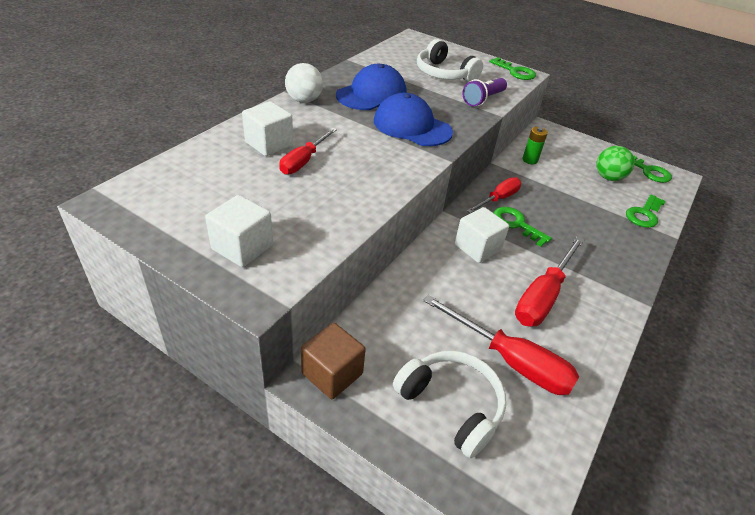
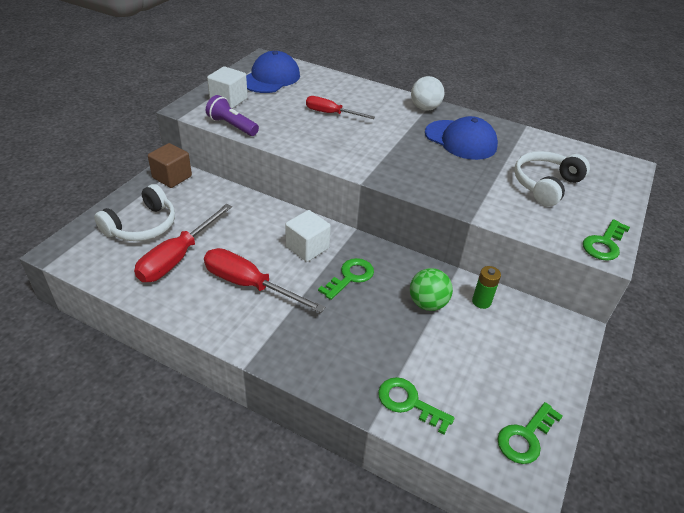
camera: 85 degrees right, 0 degrees up
(269, 144) = (348, 99): white cube -> none
(412, 126) = (412, 162): blue cap -> blue cap (271, 78)
(483, 99) = (501, 210): purple flashlight -> purple flashlight (232, 126)
(498, 199) = (389, 267): red screwdriver -> none
(608, 177) = (481, 379): green ball -> green ball (427, 303)

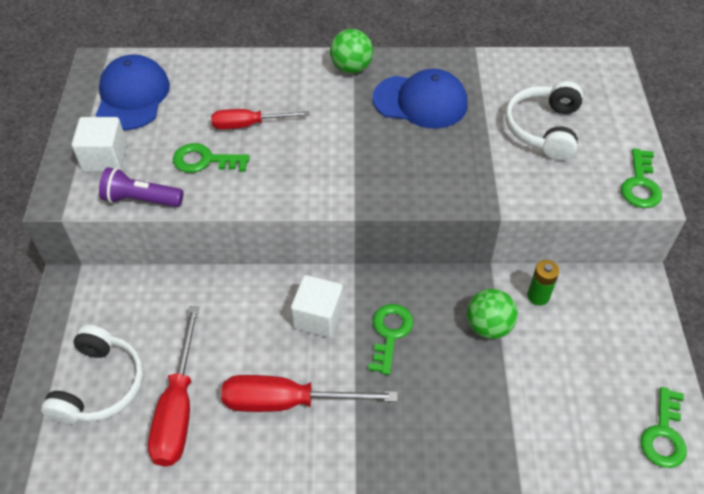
camera: 25 degrees left, 10 degrees up
(172, 177) = (82, 293): brown cube -> none
(408, 402) = (541, 457): green key -> green key (204, 160)
(425, 108) = (351, 68): white ball -> green ball

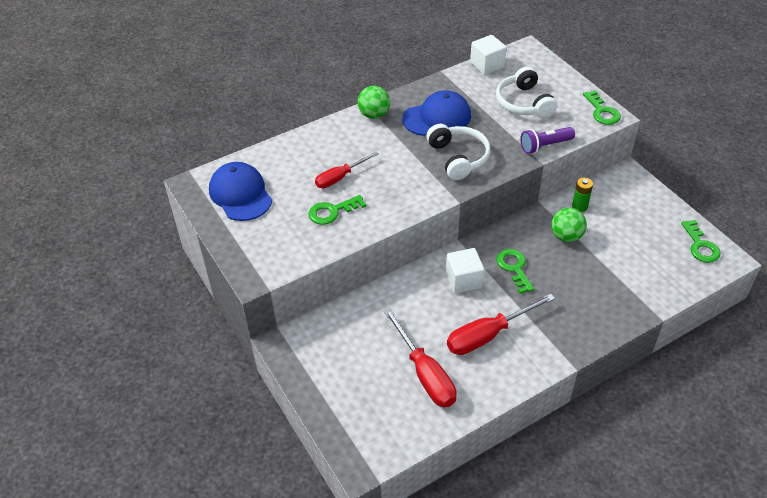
camera: 30 degrees left, 5 degrees down
(100, 385) = (362, 388): white headphones -> white headphones (458, 158)
(105, 158) = (261, 240): white cube -> white cube (487, 65)
(141, 199) = (313, 253): purple flashlight -> purple flashlight (545, 146)

